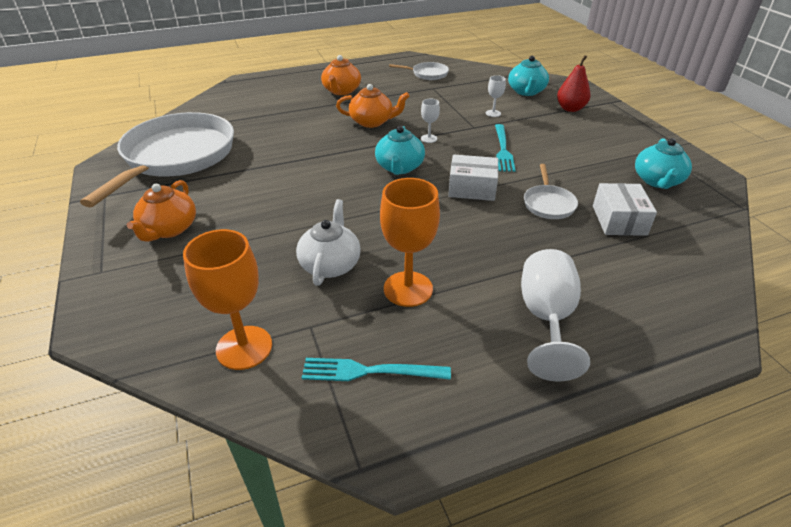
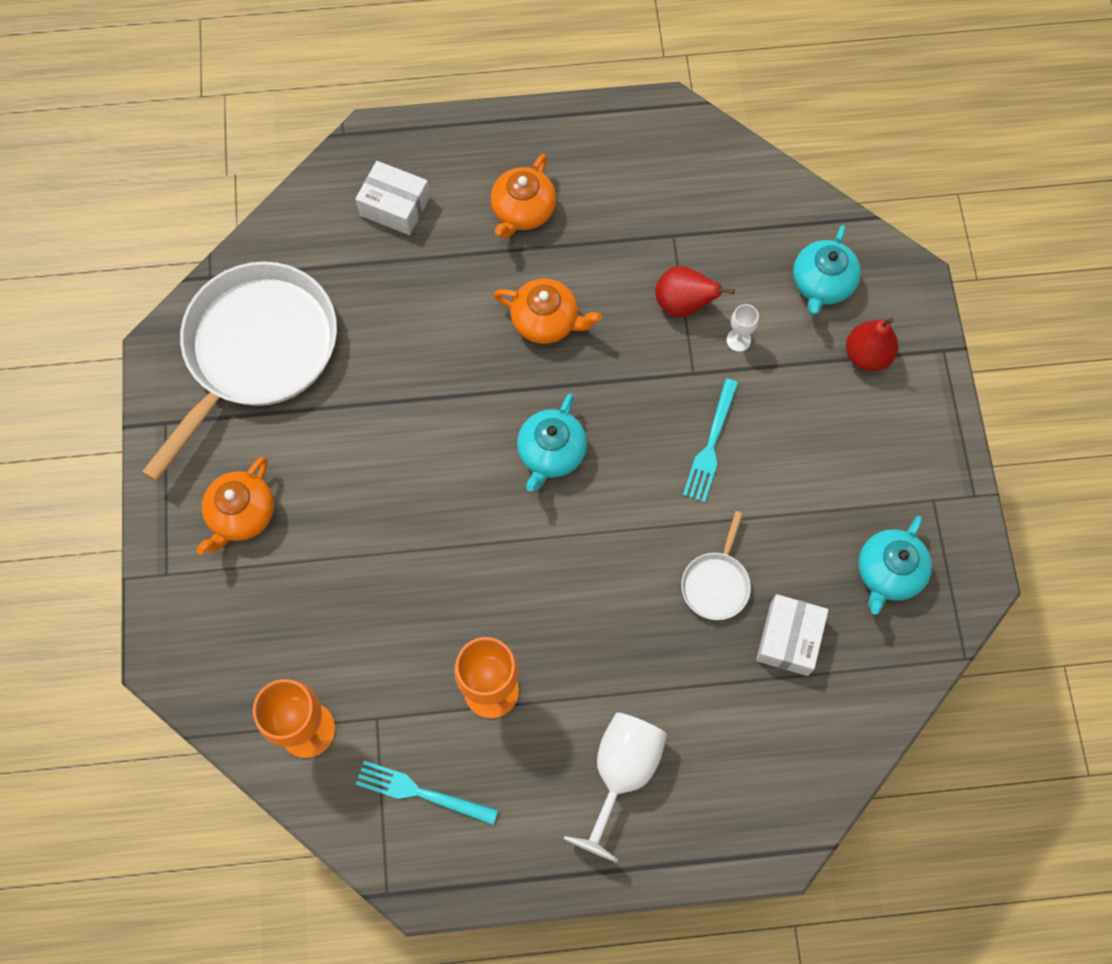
camera: 15 degrees right, 30 degrees up
(330, 264) = (417, 628): white teapot -> none
(427, 74) = (680, 183): white pan -> none
(429, 138) = (615, 389): white goblet -> none
(452, 106) = (683, 304): none -> red pear
(472, 188) = (631, 525): white box -> white box (395, 206)

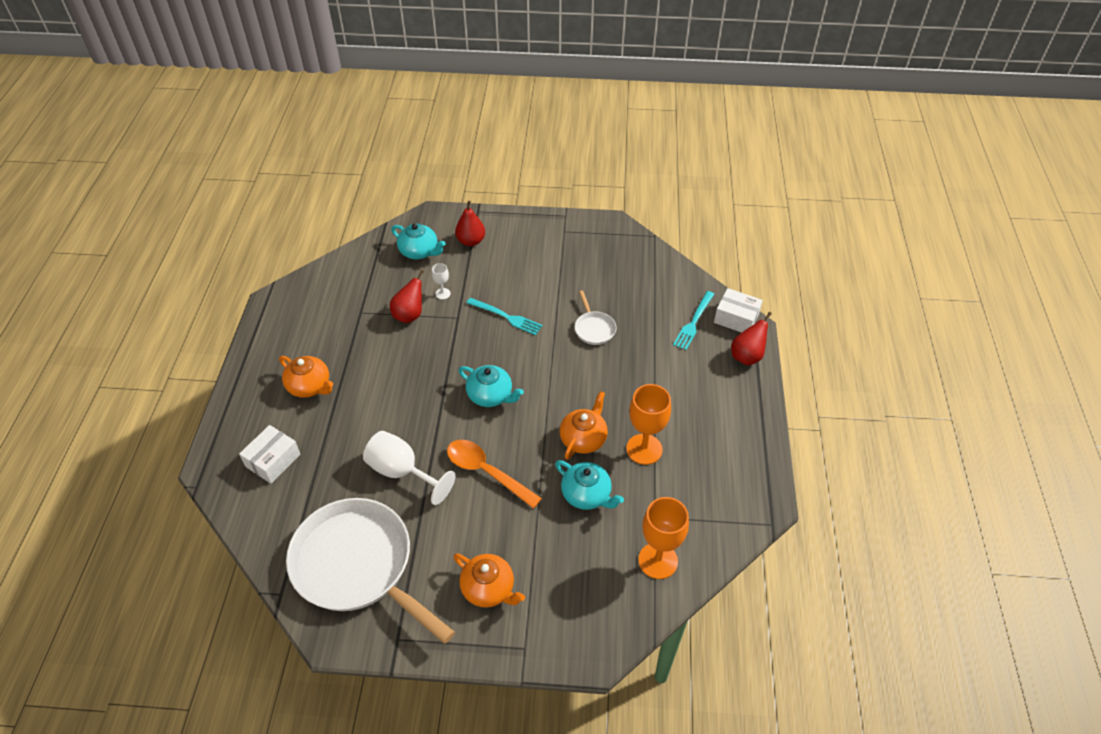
camera: 80 degrees left, 20 degrees down
(417, 475) = (486, 472): none -> orange spoon
(421, 792) = (707, 497): turquoise fork -> turquoise fork (693, 322)
(546, 321) = (396, 385): orange teapot -> orange teapot (583, 438)
(621, 773) = (703, 390): white goblet -> white goblet (402, 472)
(709, 843) = (747, 356): none -> red pear
(716, 583) = (594, 328): white pan -> white pan turned 45 degrees clockwise
(789, 639) = (632, 302): white box -> white box (736, 318)
(888, 573) = (602, 256): turquoise teapot -> turquoise teapot (587, 495)

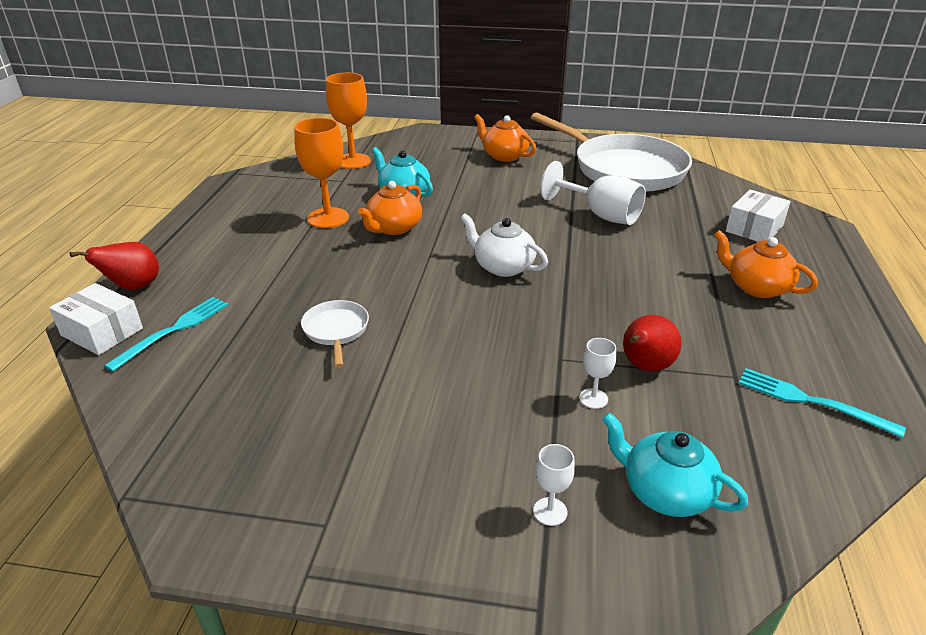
camera: 175 degrees left, 15 degrees down
(471, 241) = (550, 511): red pear -> white goblet
(486, 472) = (507, 211): orange spoon -> none
(490, 395) = (503, 267): turquoise teapot -> white teapot
(506, 317) = (476, 354): turquoise fork -> turquoise fork (810, 401)

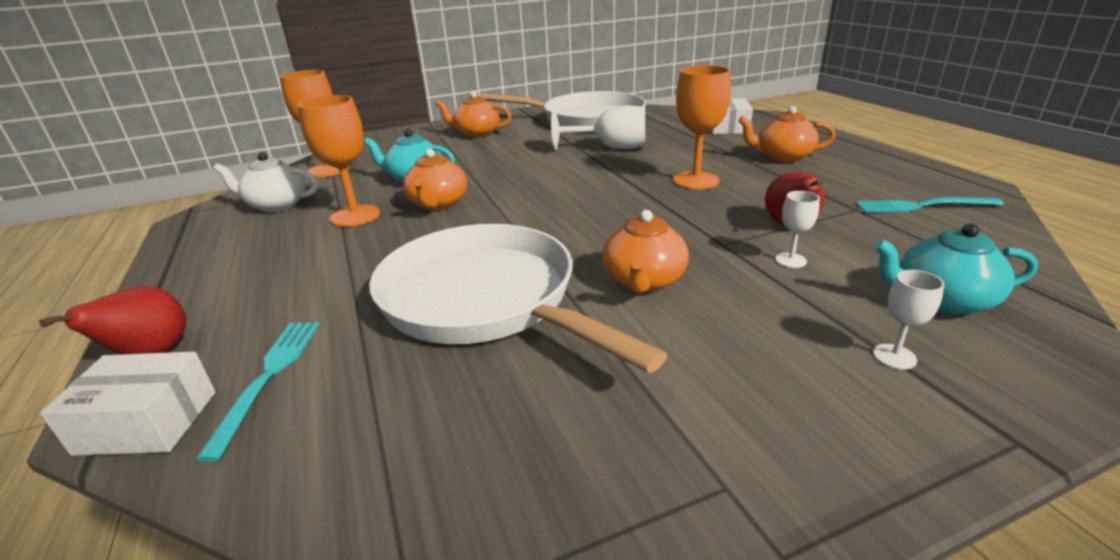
camera: 30 degrees left, 5 degrees down
(336, 331) = (486, 300): white pan -> white pan, size x2.38
(456, 364) = (643, 281): none -> orange teapot
(503, 267) = (581, 200): white teapot -> white teapot (276, 205)
(628, 283) = (696, 180): none -> orange goblet

